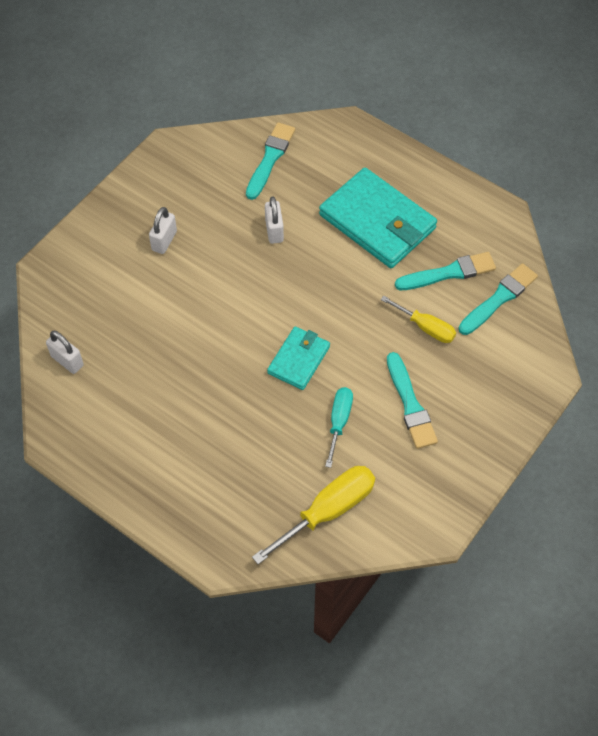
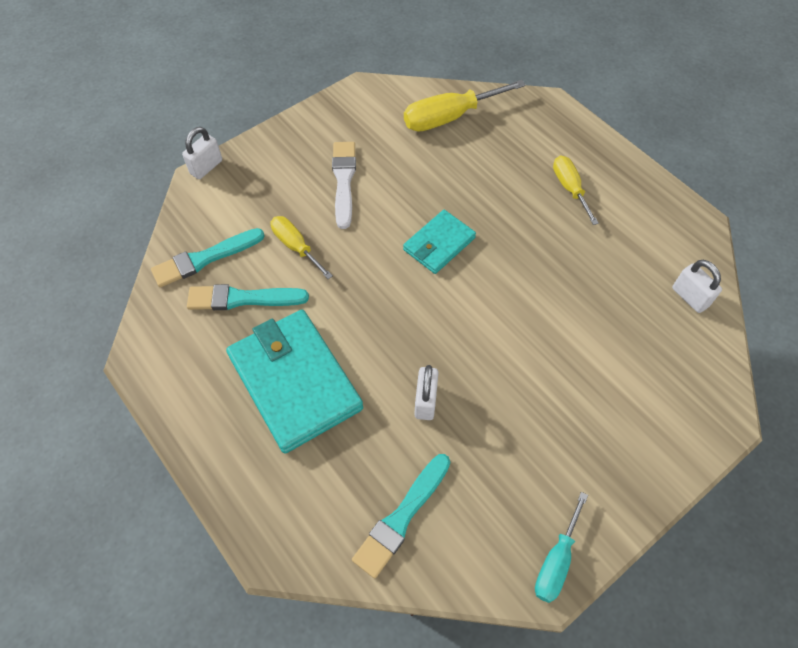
camera: 165 degrees left, 0 degrees up
(164, 241) = (568, 421): white padlock -> white padlock (206, 167)
(185, 449) = (569, 188): none -> yellow screwdriver
(339, 422) = (417, 181): turquoise screwdriver -> turquoise screwdriver (556, 561)
(410, 404) = (344, 181): turquoise brush -> white brush

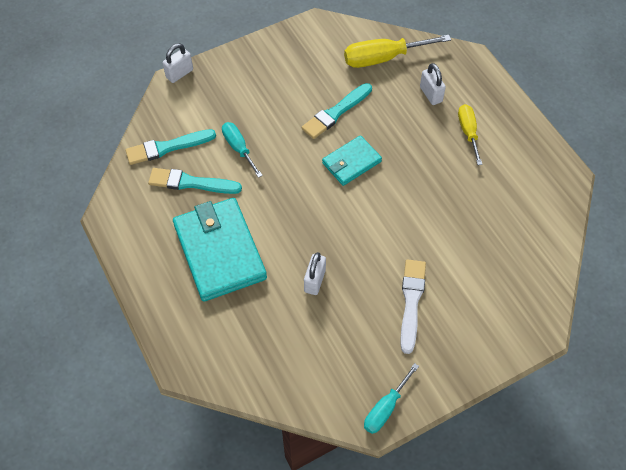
camera: 10 degrees right, 0 degrees up
(296, 247) = (238, 148): yellow screwdriver -> turquoise screwdriver
(344, 181) = (286, 100): white brush -> white brush (411, 302)
(402, 517) = (280, 359): turquoise brush -> turquoise brush (336, 112)
(690, 297) = (542, 234): white padlock -> white padlock (431, 94)

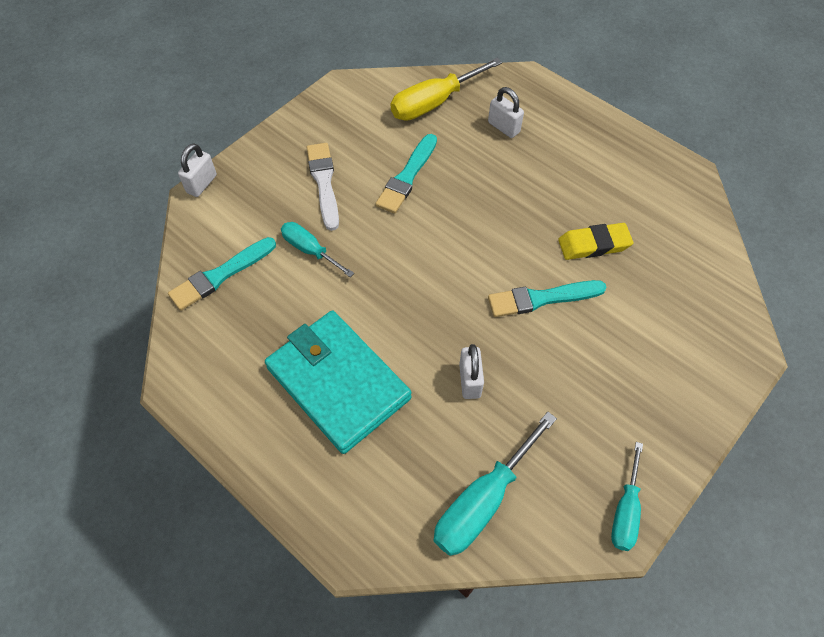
camera: 20 degrees left, 0 degrees up
(191, 183) = (268, 309): turquoise brush -> turquoise brush (542, 298)
(286, 366) = (482, 501): none -> turquoise screwdriver
(351, 162) = (450, 227): turquoise wallet -> none
(411, 302) = (593, 368): white brush -> white brush (324, 183)
(458, 210) = (594, 244): none -> yellow eraser
(468, 132) = (563, 156): yellow screwdriver -> none

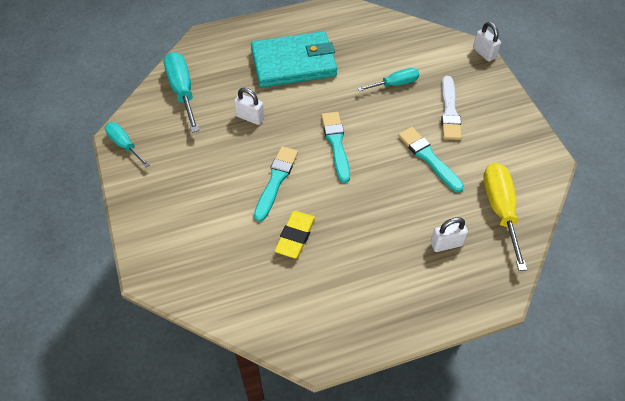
camera: 120 degrees right, 5 degrees down
(221, 275) = (402, 41): turquoise brush -> turquoise brush (336, 144)
(324, 183) = (449, 111): white brush -> white brush turned 75 degrees clockwise

